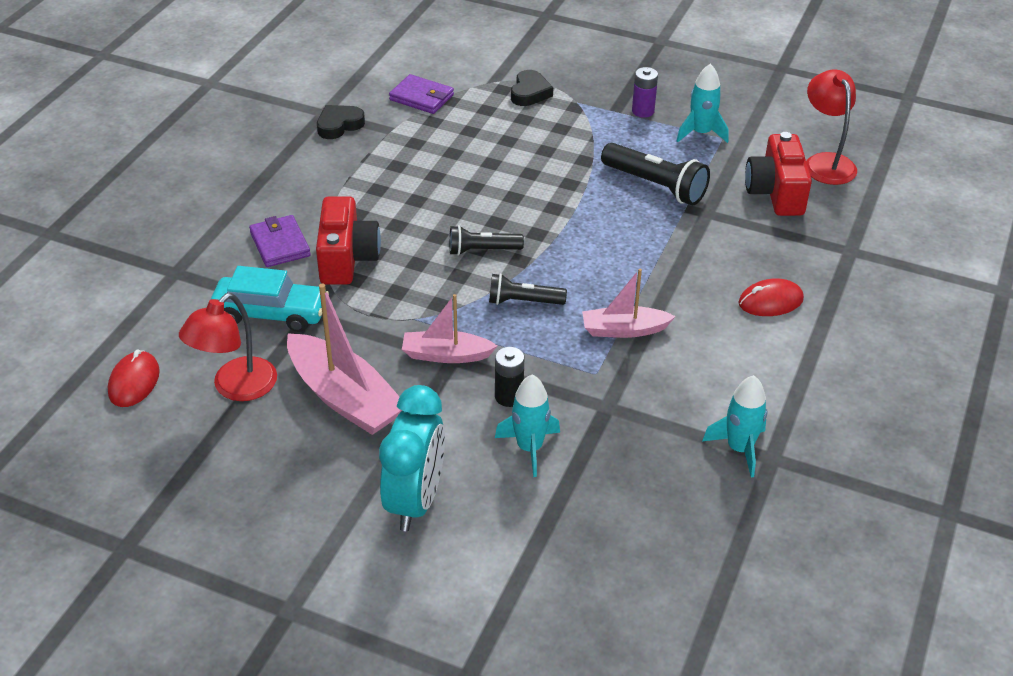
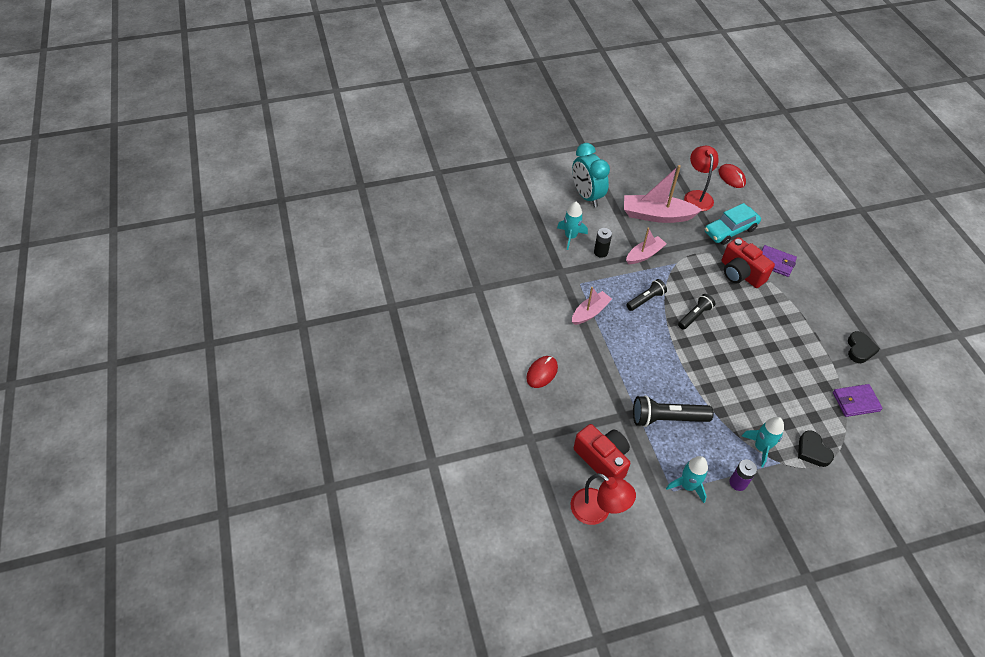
camera: 140 degrees right, 10 degrees up
(739, 449) = (493, 284): turquoise rocket -> turquoise rocket (761, 447)

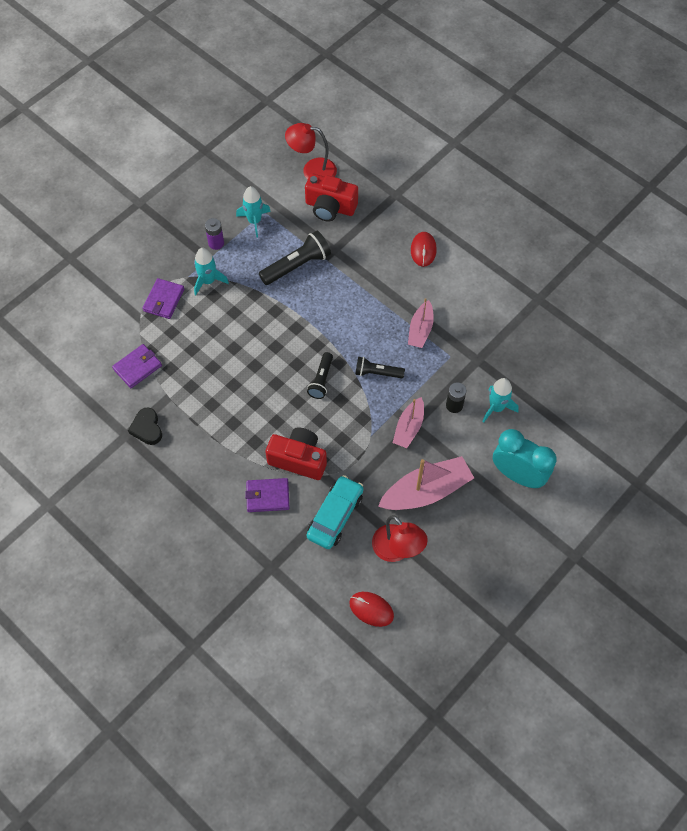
camera: 150 degrees right, 10 degrees up
(646, 299) = (377, 373): black flashlight -> black flashlight turned 75 degrees clockwise
(812, 451) = (164, 300): black heart -> purple wallet

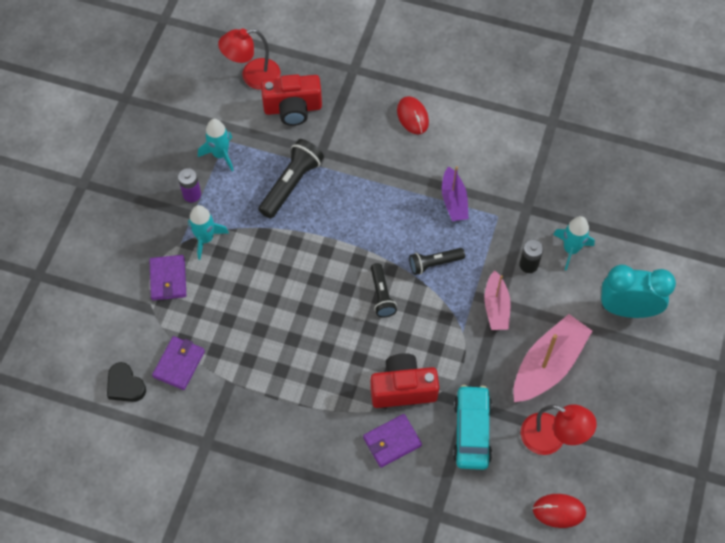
camera: 25 degrees left, 0 degrees up
(147, 428) = (225, 426): black heart -> black heart (125, 385)
(420, 330) = (454, 201): pink boat -> purple boat

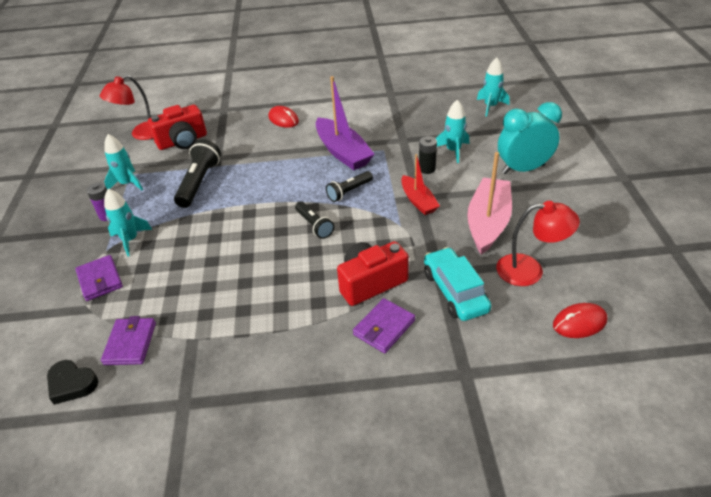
camera: 20 degrees left, 20 degrees down
(454, 201) = (343, 152): purple boat -> purple boat, size x1.66
(496, 307) = (418, 201): pink boat -> red boat
(653, 195) = (490, 106): none -> turquoise rocket

